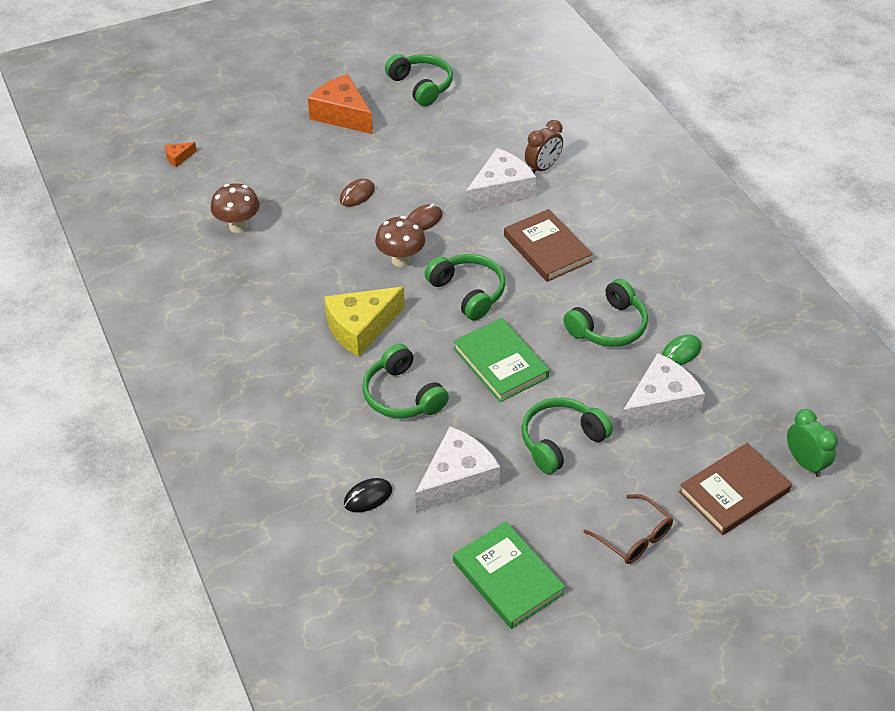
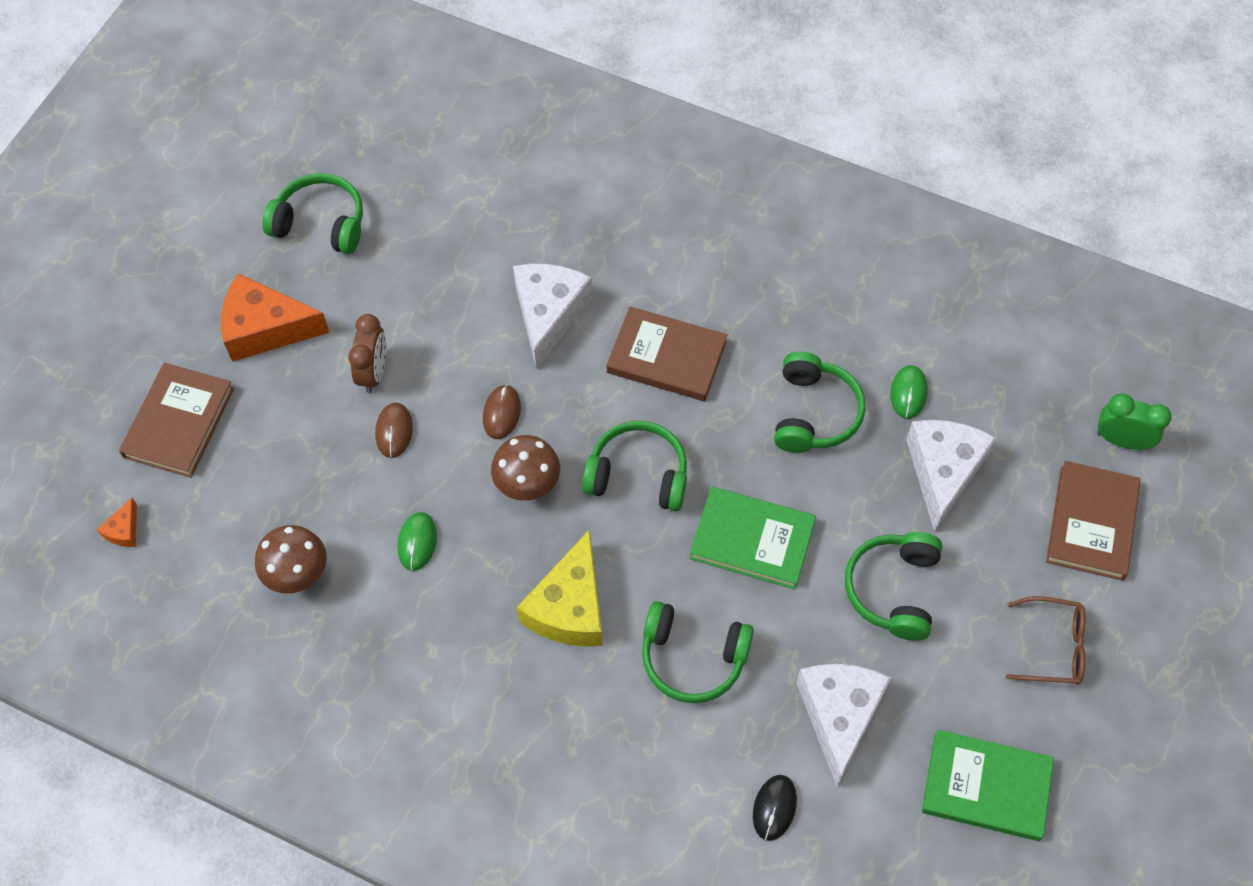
camera: 40 degrees left, 15 degrees up
(255, 129) = (179, 422): none -> brown book
(313, 249) = (417, 542): none -> green mouse
(542, 168) = (564, 250): brown clock -> brown clock (373, 372)

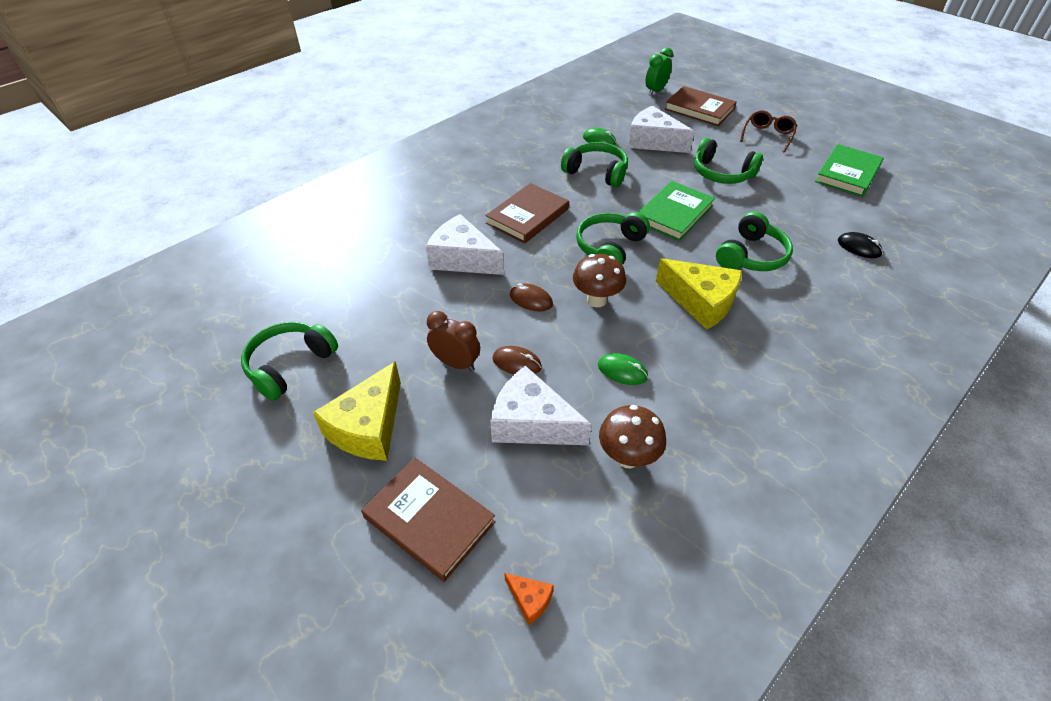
camera: 70 degrees left, 15 degrees down
(266, 328) = (368, 427): orange cheese -> yellow cheese
(839, 716) = (799, 210): white cheese -> white cheese (532, 423)

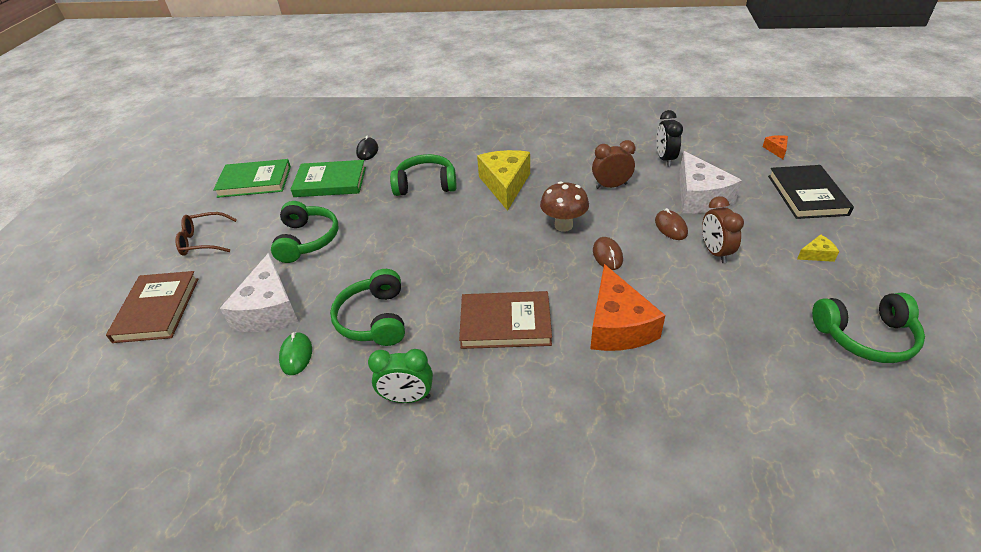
camera: 125 degrees left, 5 degrees down
(368, 427) = (816, 254): yellow cheese -> yellow cheese, size x0.44
(429, 520) = (807, 195): brown book -> black book
(463, 259) = (617, 325): white cheese -> orange cheese
(610, 248) = (493, 249): green headphones -> none
(622, 371) = (611, 186): green mouse -> brown clock
(627, 457) = (665, 159): brown mushroom -> black clock
(655, 91) = (112, 371): green clock -> green clock (407, 397)
(674, 214) = (404, 238): green book -> green book (330, 182)

